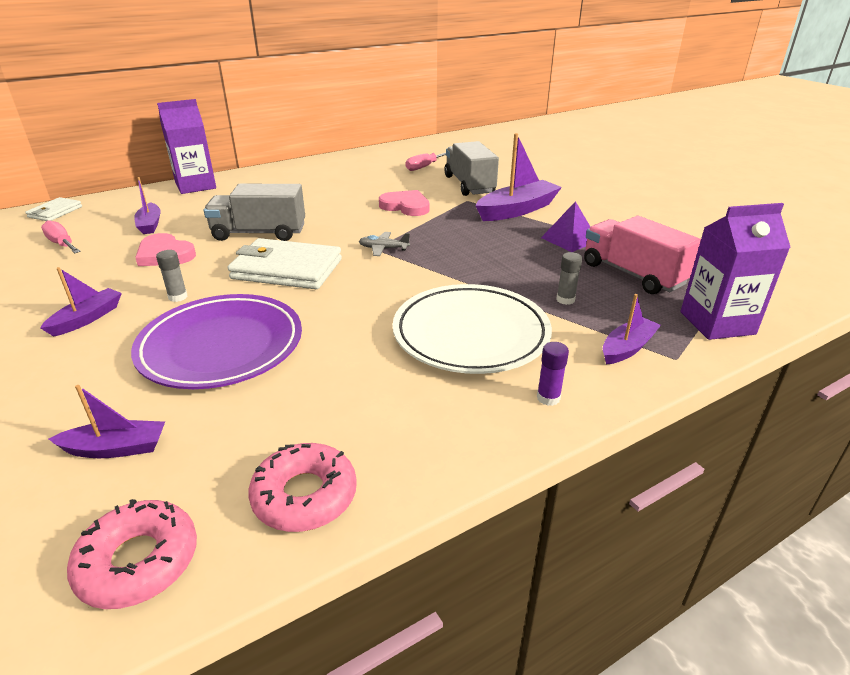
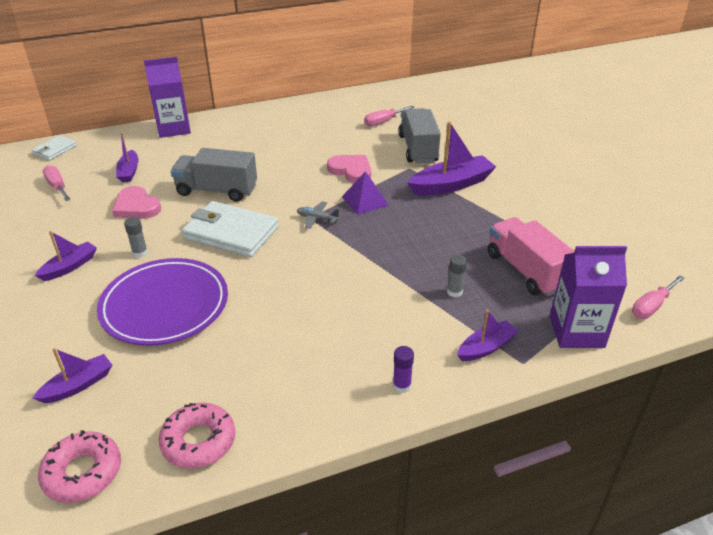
camera: 10 degrees right, 5 degrees up
(116, 448) = (78, 385): purple boat -> purple boat turned 45 degrees counterclockwise
(471, 334) = (362, 317): white plate -> none
(569, 239) = (486, 224): purple pyramid -> purple pyramid (365, 201)
(779, 293) = (651, 306): none -> pink screwdriver

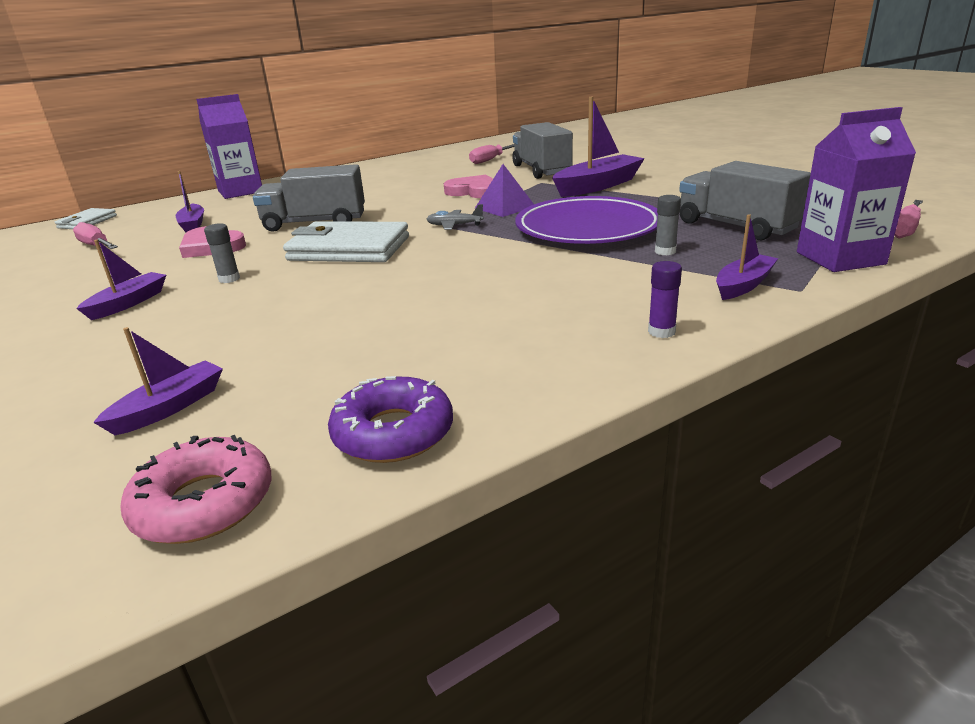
camera: 10 degrees left, 10 degrees down
(165, 306) = (282, 315): purple plate -> purple plate (587, 228)
(198, 441) = (393, 432): pink donut -> purple donut
(526, 271) = (736, 226): pink truck -> grey truck

